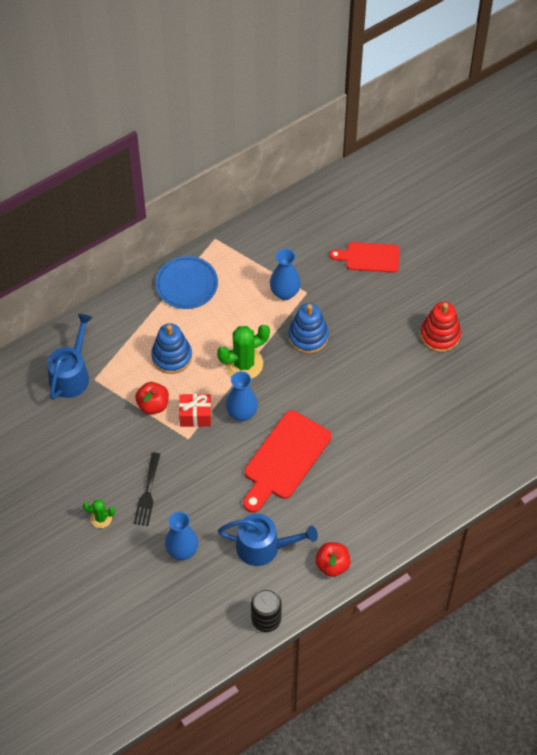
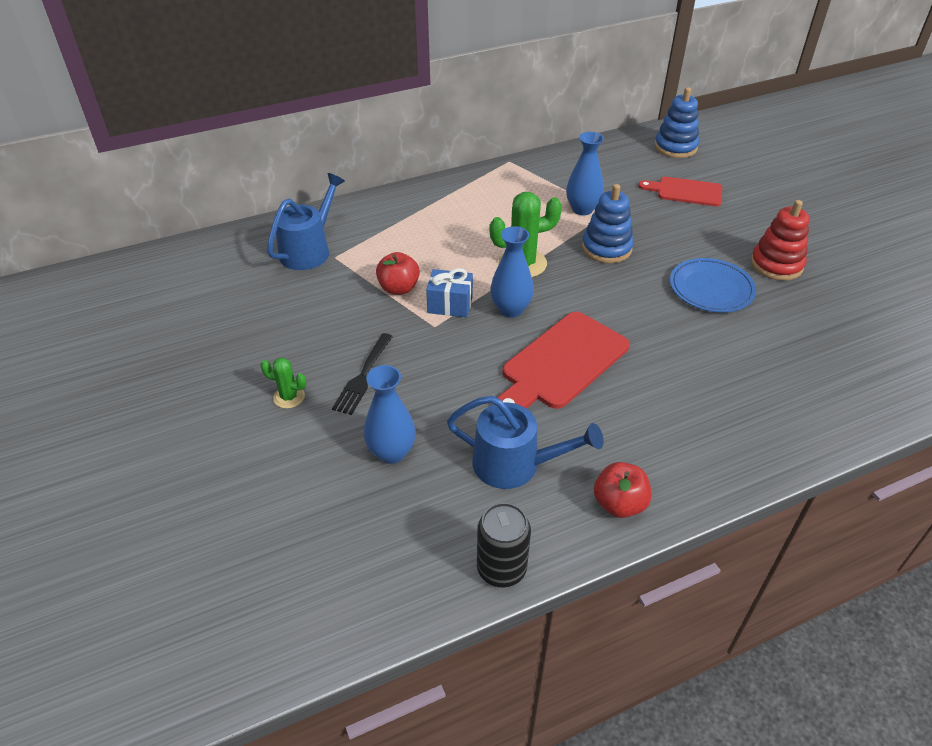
camera: 10 degrees right, 15 degrees down
(172, 356) = (435, 248): blue stacking toy -> blue stacking toy (675, 147)
(186, 284) = (469, 191): blue plate -> blue plate (711, 288)
(195, 416) = (450, 305): red gift -> blue gift

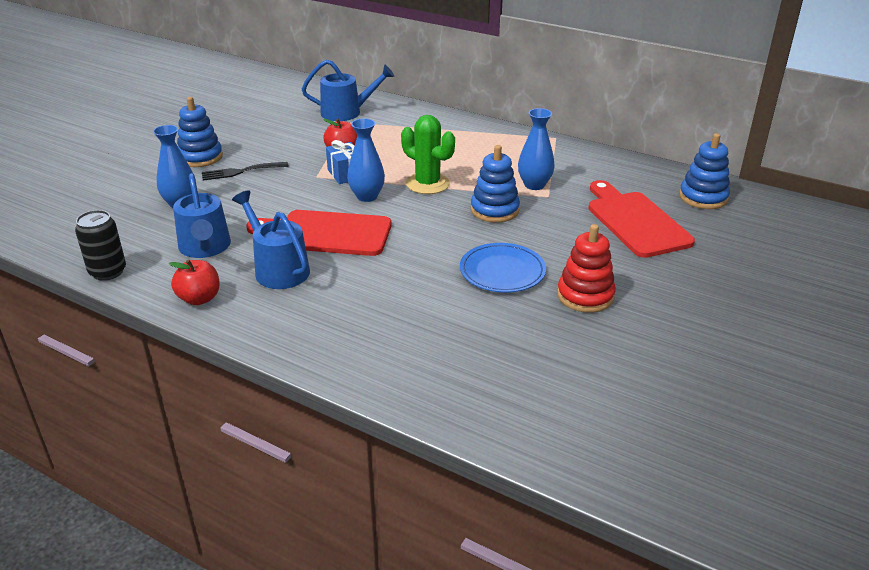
camera: 55 degrees right, 10 degrees down
(289, 397) = (200, 157): green cactus -> blue stacking toy
(604, 423) = (278, 269): none -> blue watering can
(685, 191) = (635, 221): red cutting board -> red cutting board, size x1.59

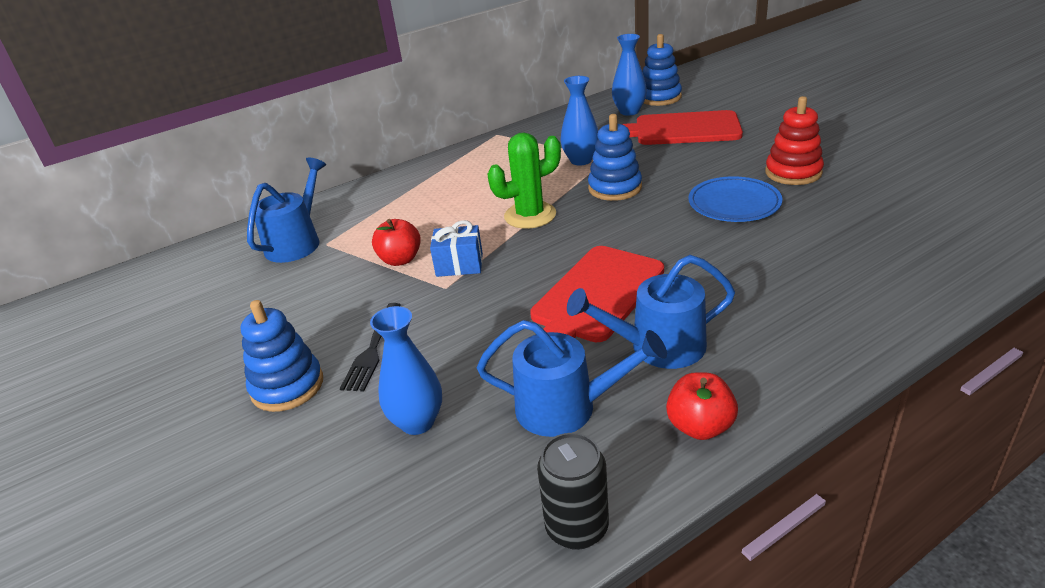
camera: 60 degrees left, 0 degrees up
(367, 196) = (527, 258): blue vase -> blue vase (629, 111)

